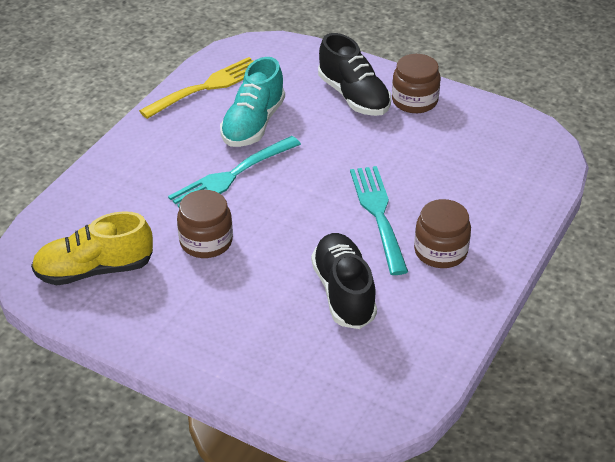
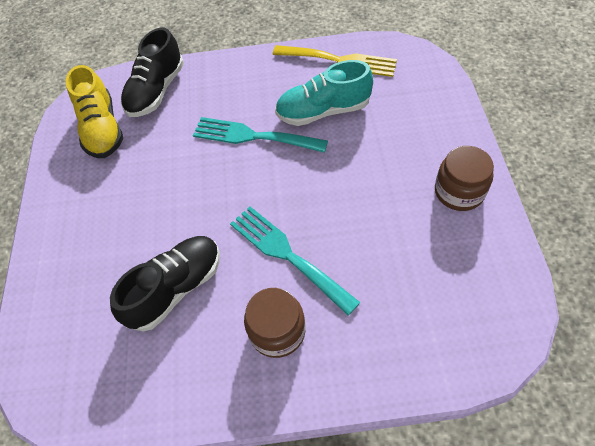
camera: 60 degrees right, 15 degrees up
(94, 270) = (102, 129): yellow shoe -> yellow shoe turned 150 degrees counterclockwise
(206, 241) = (172, 167): brown jar -> none
(353, 96) = (419, 148): black shoe -> black shoe (156, 91)
(378, 214) = (287, 255): turquoise fork -> turquoise fork turned 90 degrees counterclockwise

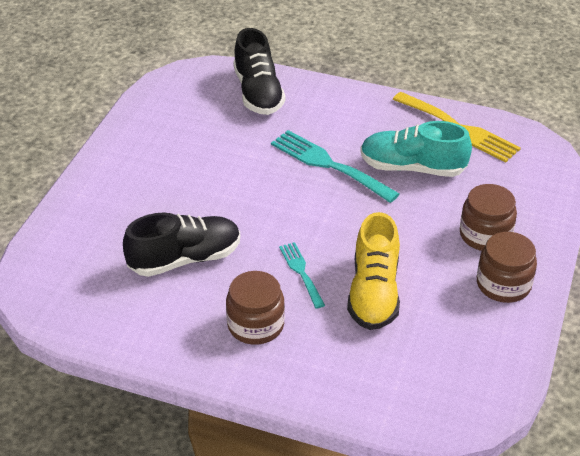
camera: 20 degrees right, 15 degrees down
(102, 129) = (189, 108): yellow shoe -> yellow shoe (374, 292)
(156, 91) = (258, 93): black shoe -> black shoe turned 60 degrees counterclockwise
(287, 255) = (301, 272): turquoise fork -> turquoise fork, size x0.57
(417, 150) = (485, 235): none -> brown jar

